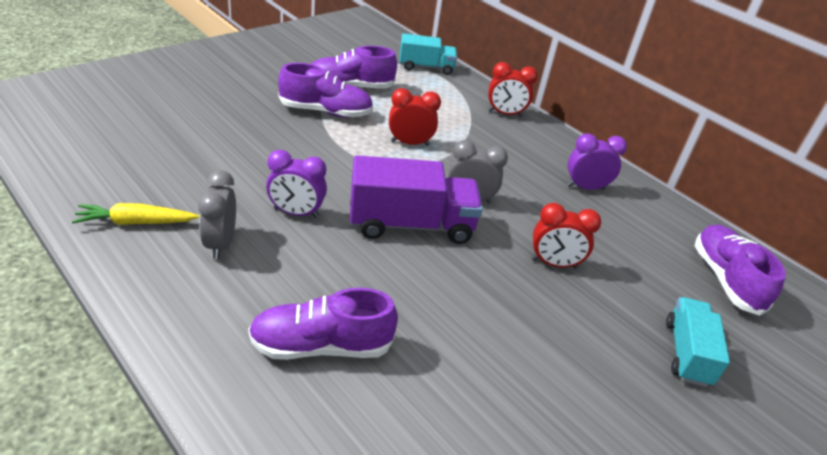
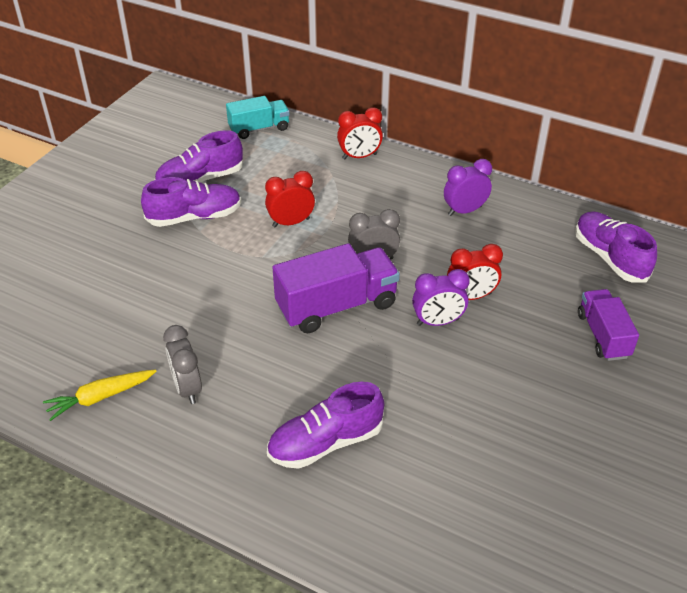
camera: 15 degrees left, 5 degrees up
(296, 213) = (233, 333): purple clock -> purple clock (438, 322)
(687, 353) = (603, 335): turquoise truck -> purple truck

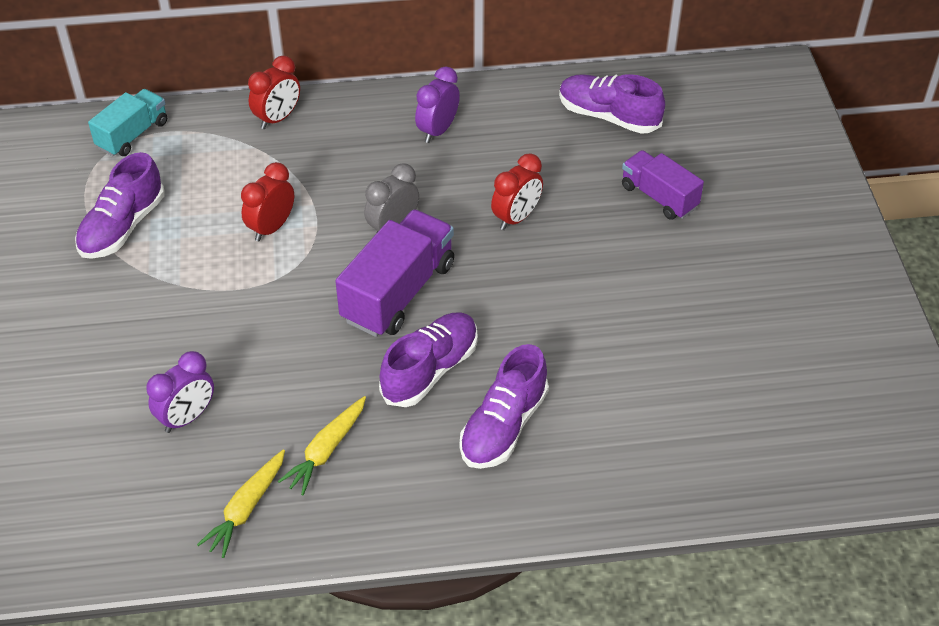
camera: 35 degrees left, 5 degrees up
(187, 388) = (326, 450): grey clock -> yellow carrot
(194, 217) = (158, 272): purple shoe -> purple shoe (430, 370)
(438, 322) = (507, 259): purple clock -> purple clock (187, 417)

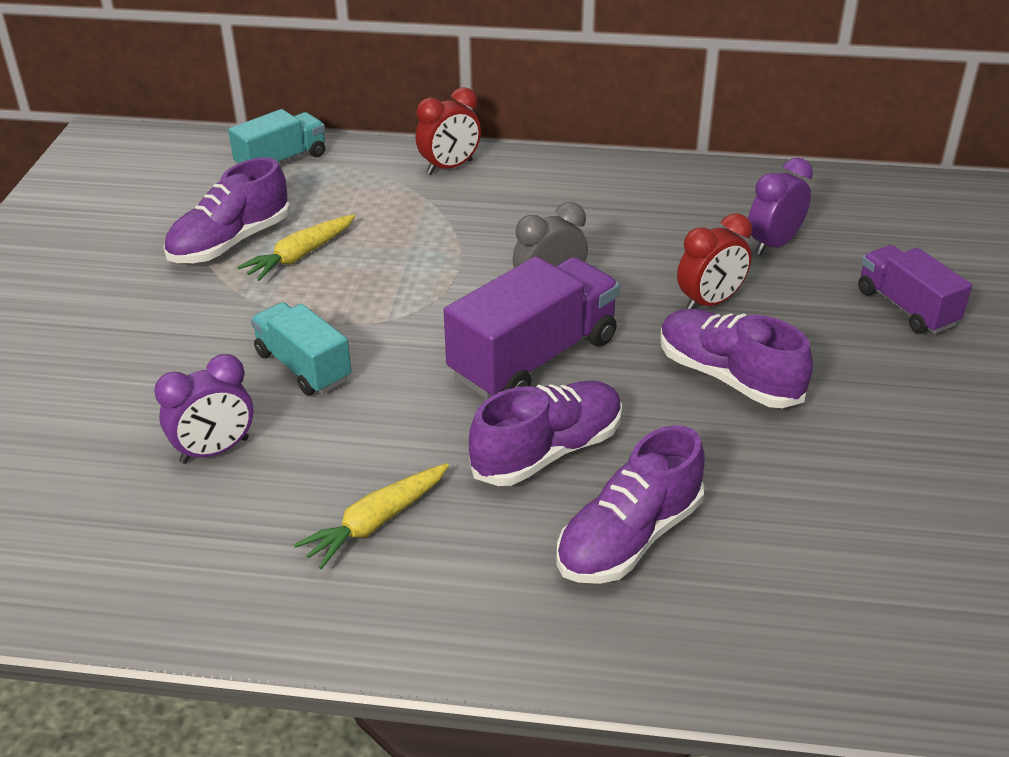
camera: 15 degrees right, 10 degrees down
(226, 333) = (303, 367): none -> turquoise truck
(246, 508) = (243, 573): yellow carrot -> yellow carrot (300, 255)
(271, 227) = (401, 268): red clock -> none
(437, 130) = (635, 202): purple clock -> purple clock (773, 244)
(608, 116) = (854, 217): purple shoe -> purple shoe (728, 377)

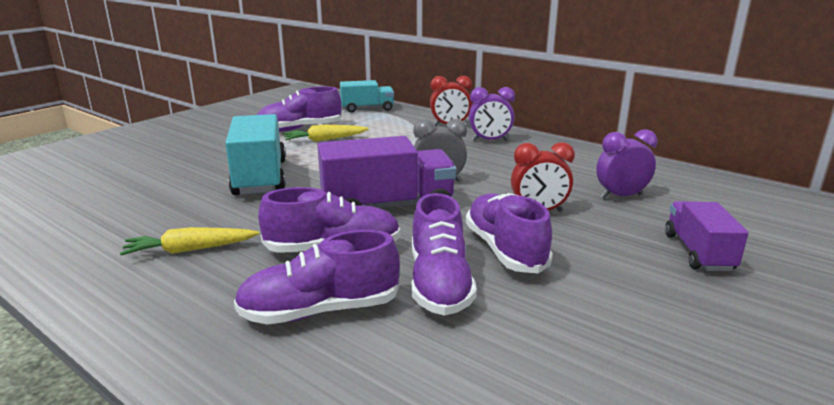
camera: 30 degrees right, 15 degrees down
(215, 451) = (167, 196): purple clock -> purple clock (490, 140)
(303, 367) = (260, 178): turquoise truck -> turquoise truck, size x1.59
(708, 451) = (439, 283): none -> purple shoe

